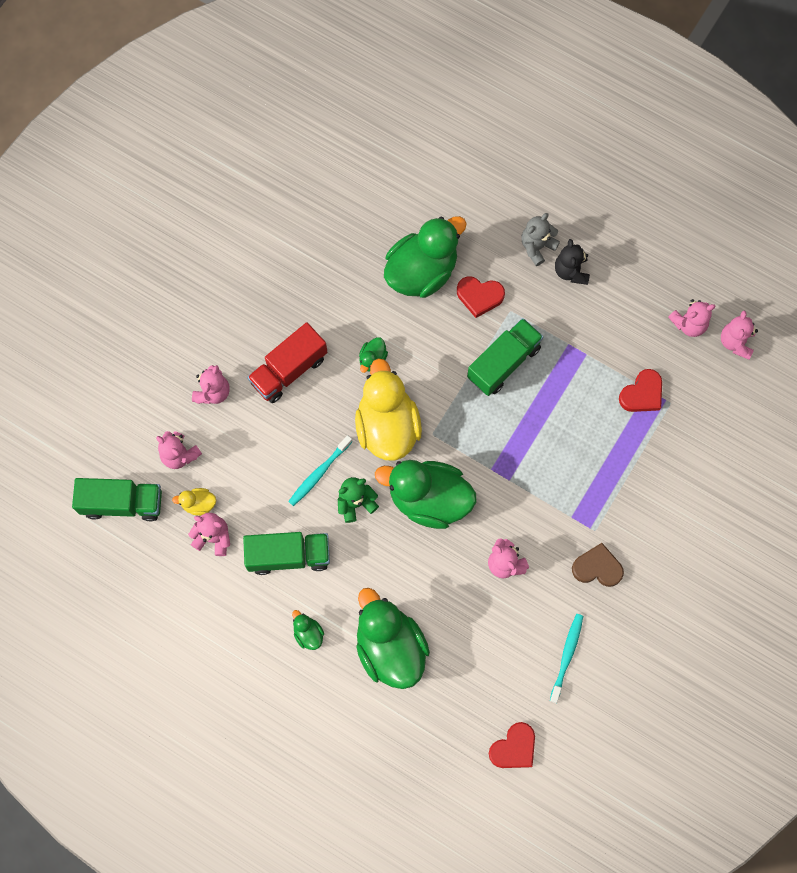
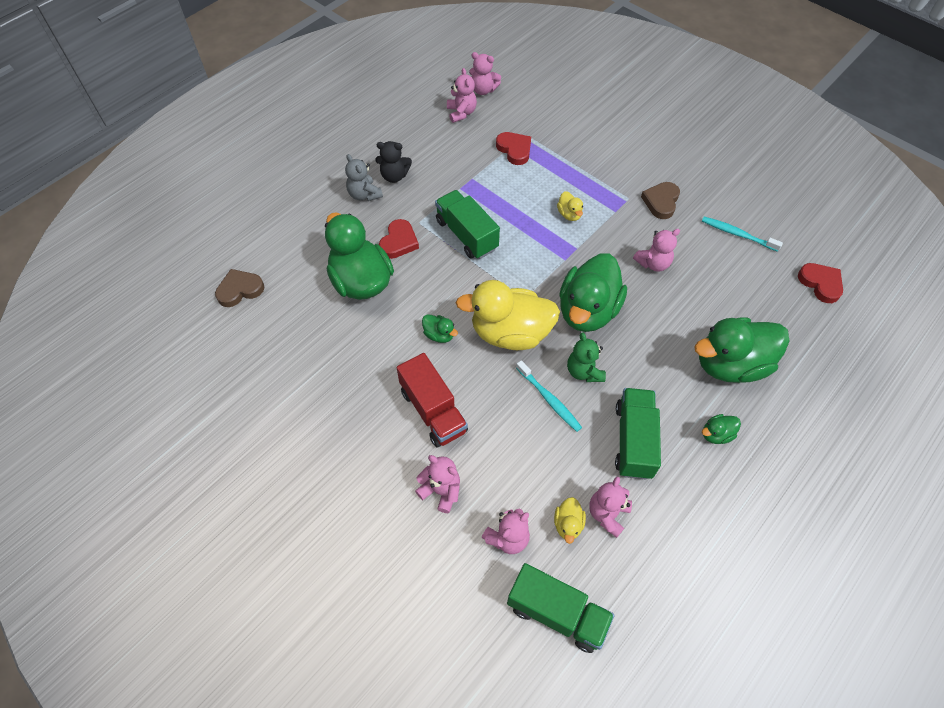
camera: 80 degrees left, 15 degrees down
(122, 503) = (557, 613): green truck -> green truck turned 105 degrees clockwise
(389, 162) = (240, 290): none -> brown heart
(556, 467) = (569, 214): none -> yellow duck

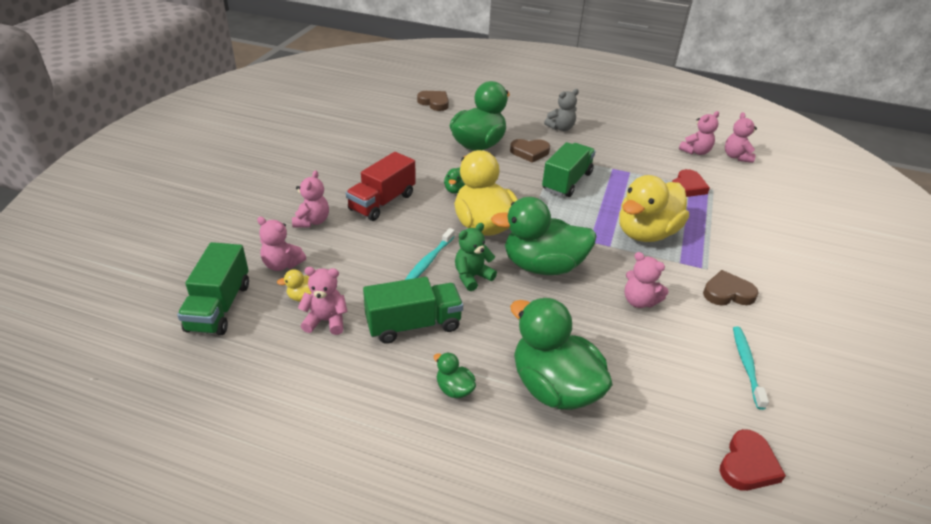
camera: 65 degrees right, 20 degrees down
(364, 194) = (561, 128): grey teddy bear -> grey teddy bear turned 150 degrees counterclockwise
(394, 176) = (592, 136): black teddy bear -> none
(399, 242) = (530, 152): red heart -> brown heart
(569, 214) = (646, 233): yellow duck -> yellow duck, size x2.38

